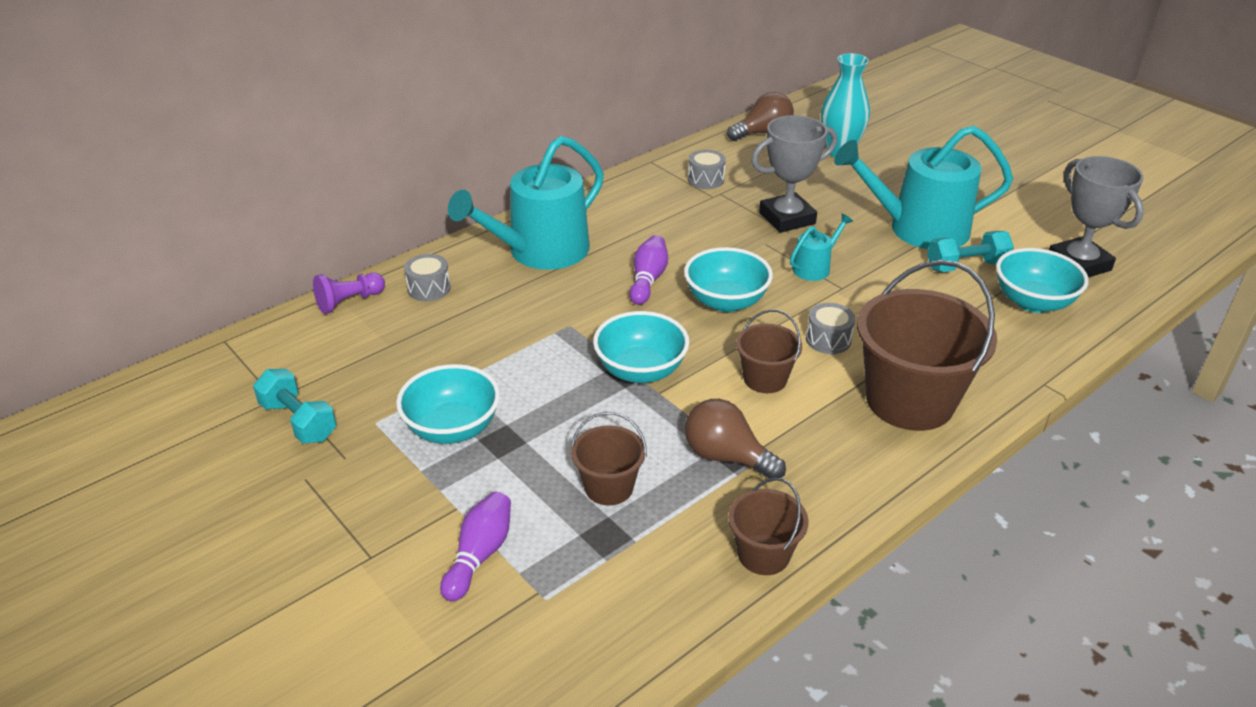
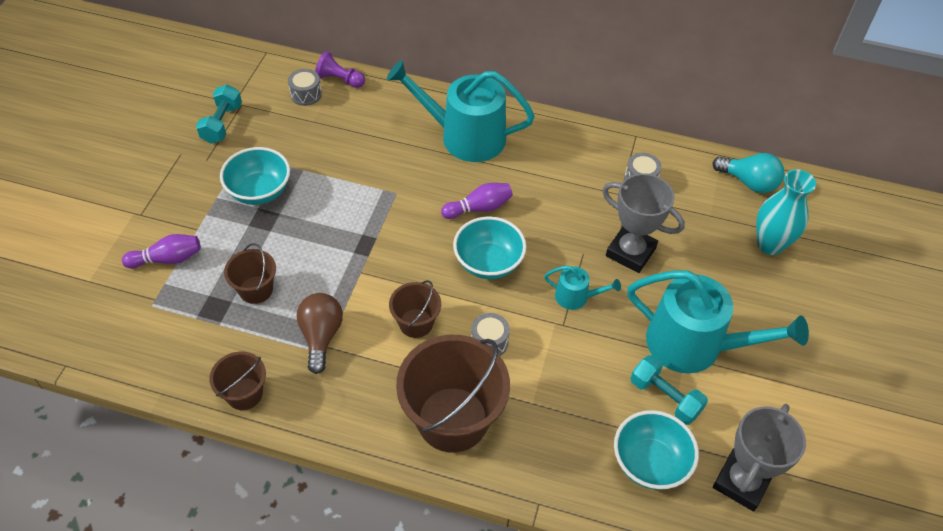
camera: 55 degrees right, 15 degrees up
(429, 288) = (381, 106): grey drum -> grey drum (306, 94)
(640, 370) = (376, 252): turquoise bowl -> none
(763, 133) = (749, 182): brown light bulb -> turquoise light bulb
(919, 229) = (693, 345): turquoise watering can -> turquoise watering can turned 150 degrees clockwise

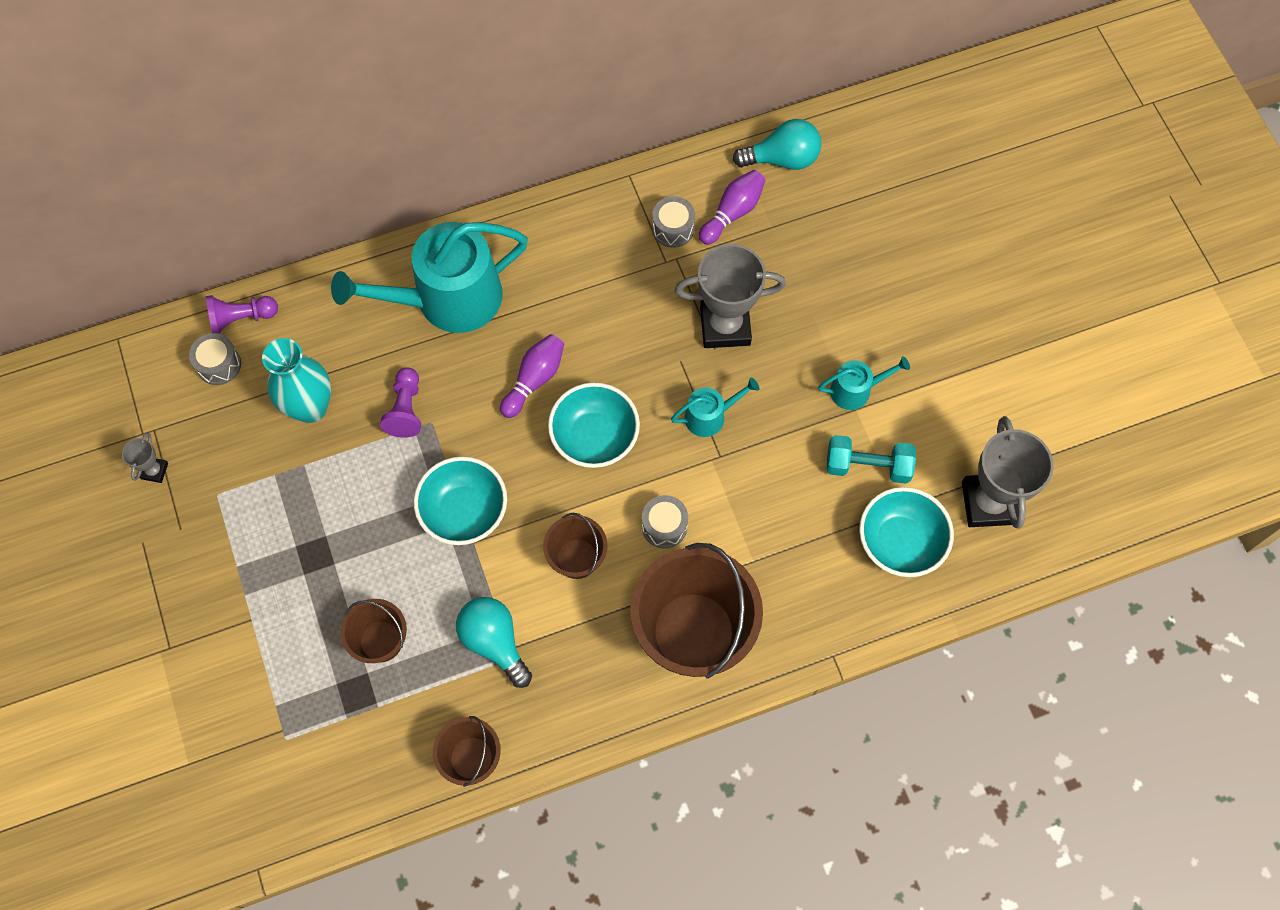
camera: 35 degrees left, 15 degrees up
(167, 259) = (252, 676): purple bowling pin -> purple bowling pin (732, 213)
(222, 124) = (154, 471): turquoise dumbbell -> grey trophy
(259, 191) = (278, 525): turquoise bowl -> turquoise bowl (464, 512)
(321, 336) = (494, 642): brown light bulb -> turquoise light bulb
(387, 177) = (406, 409): none -> purple pawn
(693, 345) = (855, 390): turquoise watering can -> turquoise watering can, size x0.46
(770, 244) = (850, 223): turquoise vase -> turquoise vase (310, 407)

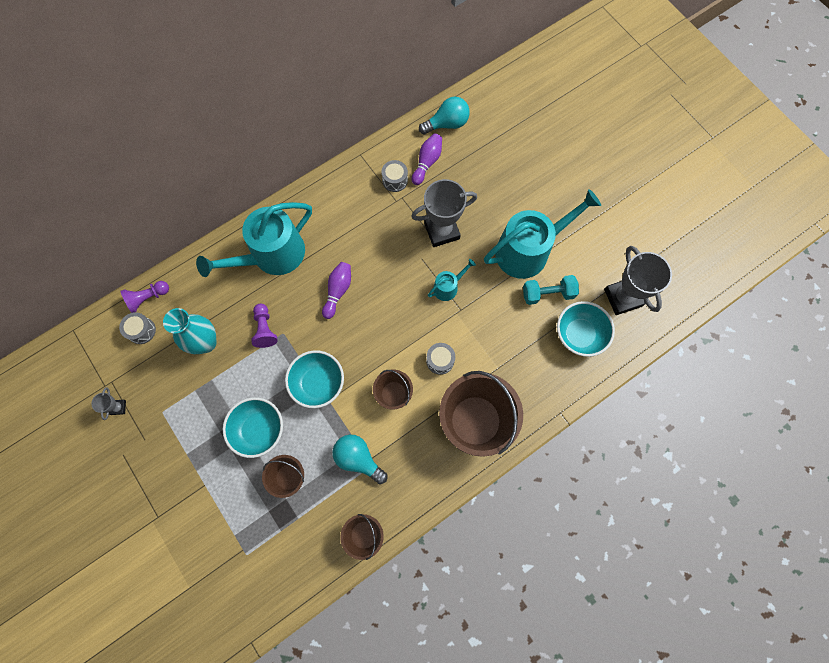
camera: 15 degrees left, 5 degrees up
(594, 438) = (384, 318): turquoise bowl -> turquoise bowl (259, 430)
(855, 390) = (528, 250): turquoise watering can -> turquoise watering can, size x2.19

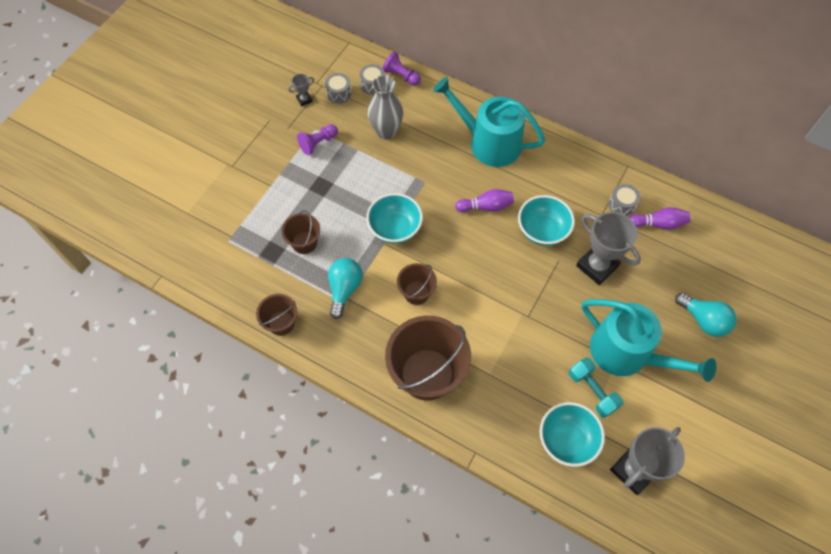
camera: 65 degrees right, 10 degrees down
(206, 343) = (386, 132): turquoise vase -> grey vase
(259, 430) = (333, 202): turquoise bowl -> turquoise bowl (542, 230)
(265, 329) = (421, 167): purple pawn -> purple pawn (318, 143)
(440, 360) = (468, 319): grey drum -> grey drum (339, 93)
(447, 124) = (711, 223): turquoise light bulb -> turquoise light bulb (703, 320)
(448, 287) = (544, 295): turquoise watering can -> none

